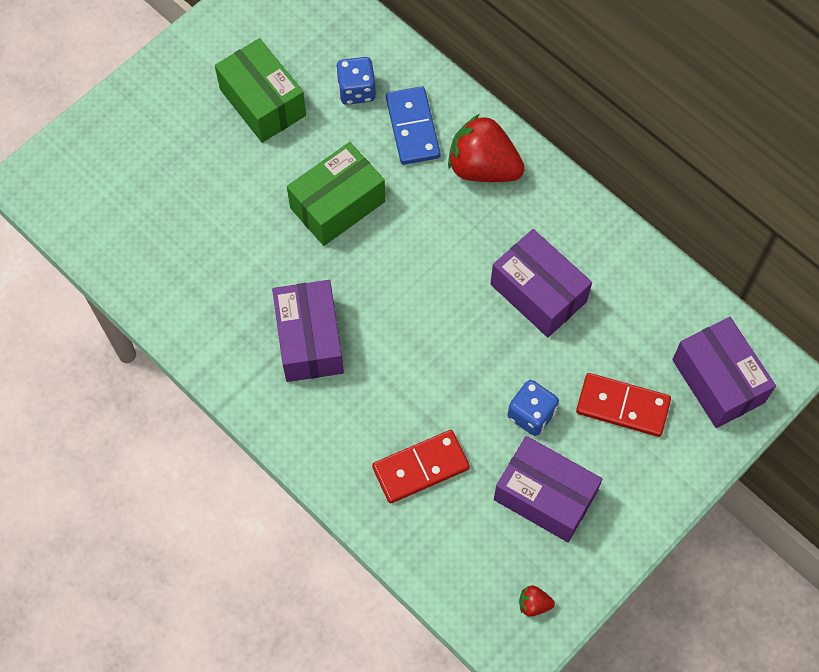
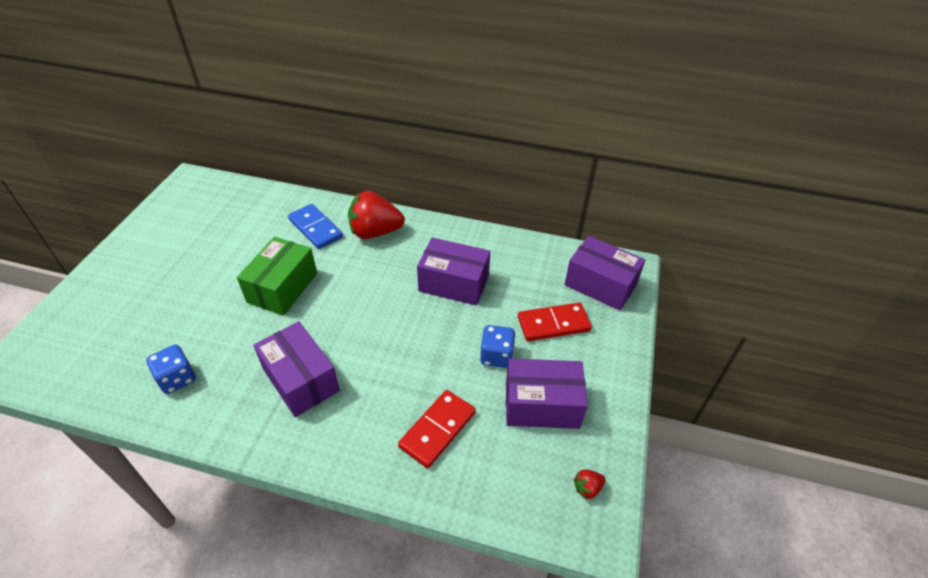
camera: 30 degrees left, 20 degrees down
(262, 102) = (198, 251): green box -> none
(356, 90) = (266, 223): blue dice -> blue dice (177, 378)

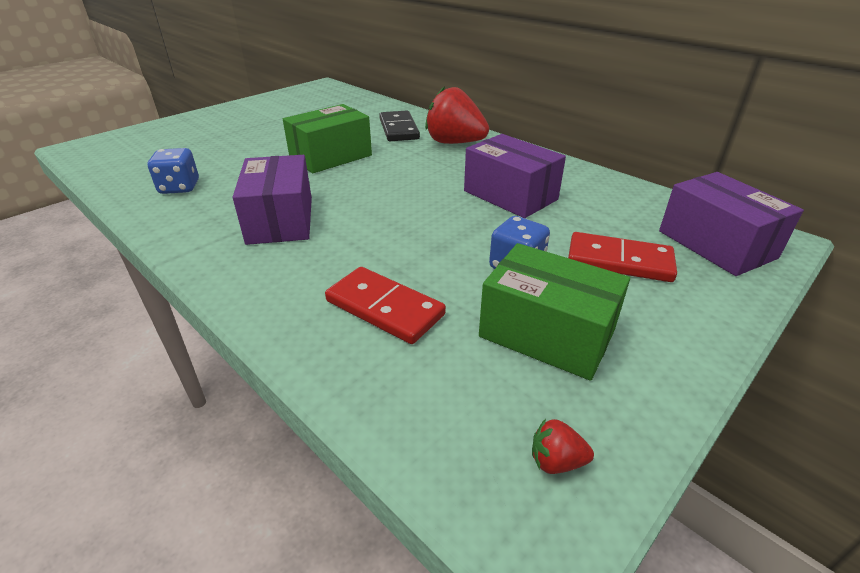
camera: 30 degrees right, 10 degrees down
(315, 228) = (398, 129): blue domino -> black domino
(437, 430) = (384, 308): red domino -> red domino turned 60 degrees clockwise
(542, 405) = (546, 333): purple box -> green box

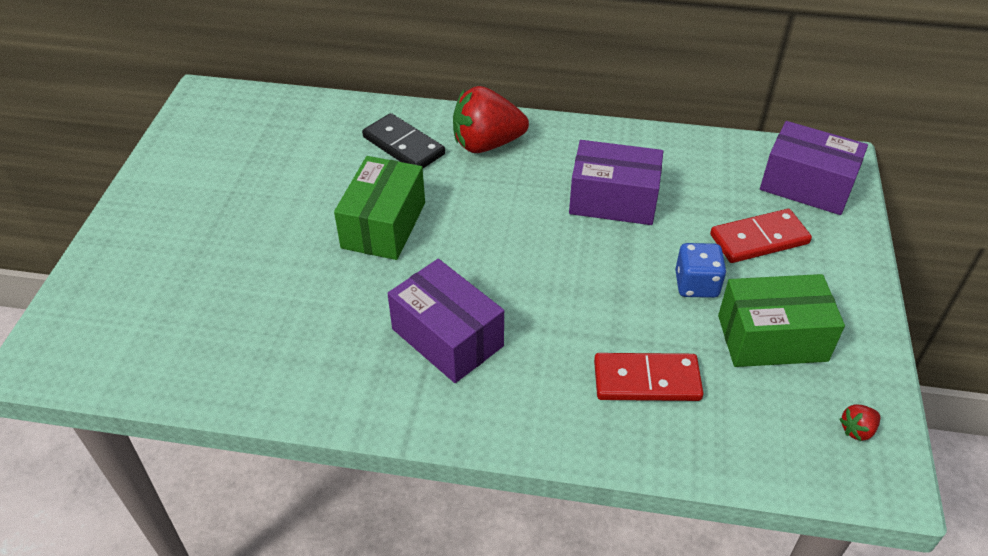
camera: 35 degrees left, 10 degrees up
(179, 187) = (279, 351): blue dice -> none

